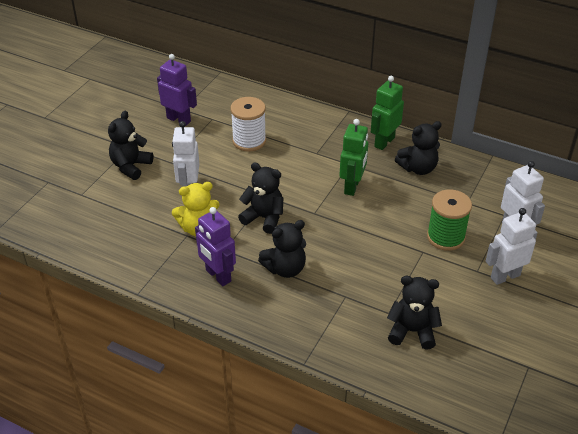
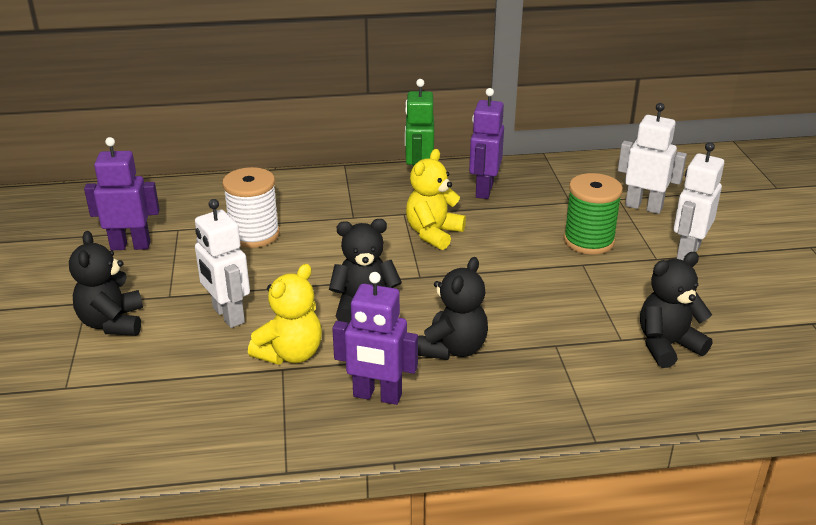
camera: 35 degrees left, 10 degrees down
(352, 186) = (433, 234): green robot -> yellow teddy bear
(418, 168) = (484, 190): black teddy bear -> purple robot

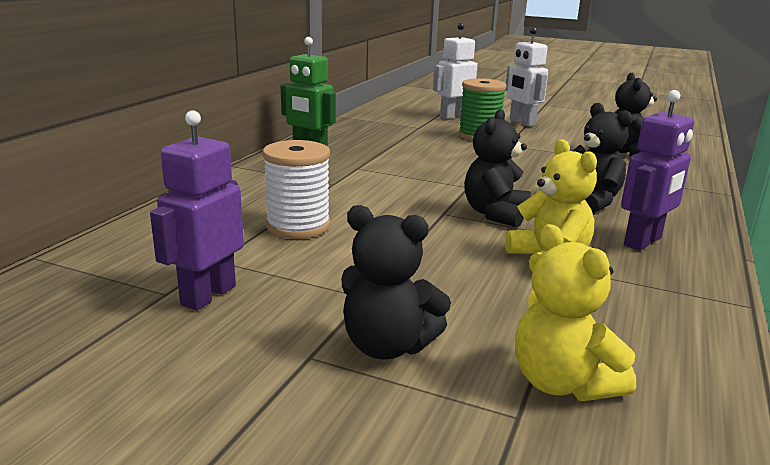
camera: 60 degrees left, 10 degrees down
(228, 315) = (447, 273): white robot -> none
(433, 234) = (406, 167): yellow teddy bear -> yellow teddy bear (562, 383)
(484, 190) = (363, 140): purple robot -> none

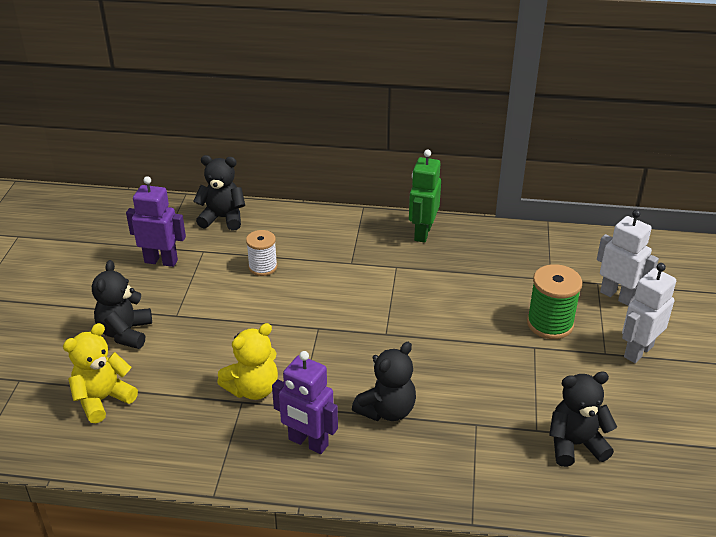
camera: 75 degrees right, 15 degrees up
(298, 226) = (263, 267): white spool -> white spool, size x0.67
(495, 214) = (329, 355): black teddy bear -> black teddy bear (223, 218)

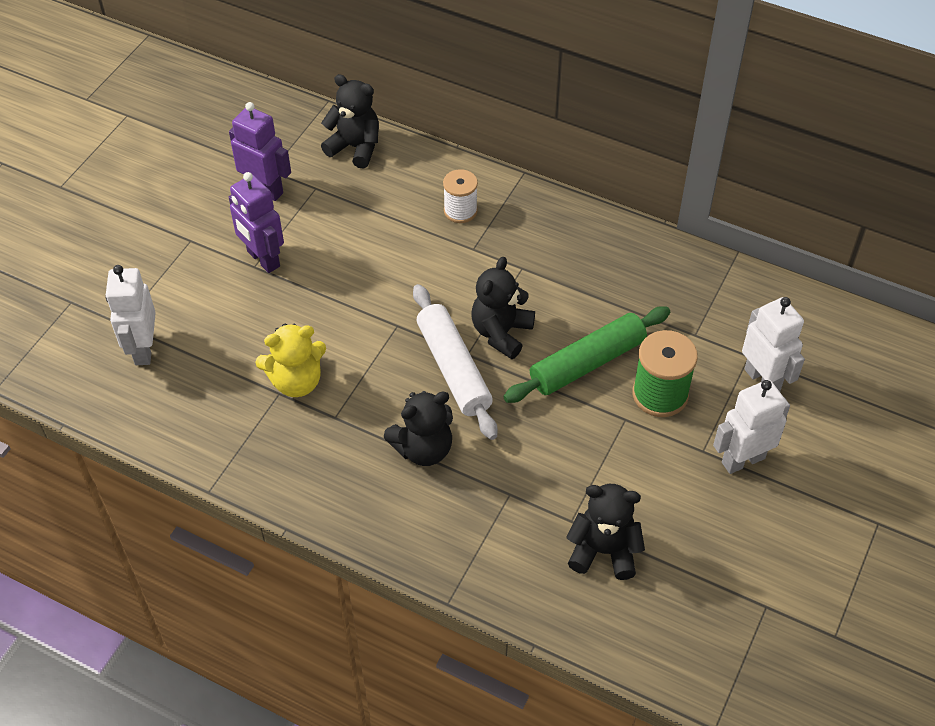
camera: 20 degrees right, 15 degrees up
(103, 399) = (143, 349): yellow teddy bear -> white robot
(125, 333) = (194, 274): black teddy bear -> black teddy bear (501, 333)
(263, 267) = (372, 228): white spool -> white spool (460, 211)
(308, 442) = (325, 461): purple robot -> purple robot (263, 259)
(380, 346) = (454, 368): none -> white rolling pin
(422, 233) = (575, 229): green robot -> none
(483, 317) = (587, 363): none -> green rolling pin

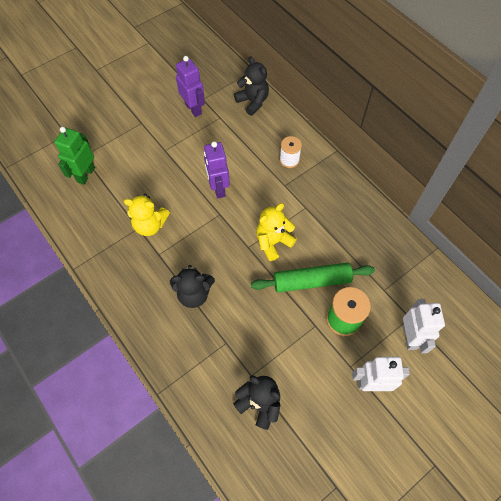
camera: 25 degrees right, 10 degrees up
(143, 349) = (85, 175): white robot -> green robot
(263, 259) = (171, 148): purple robot -> purple robot (218, 188)
(454, 368) = (236, 253): white rolling pin -> none
(501, 333) = (273, 242): black teddy bear -> yellow teddy bear

